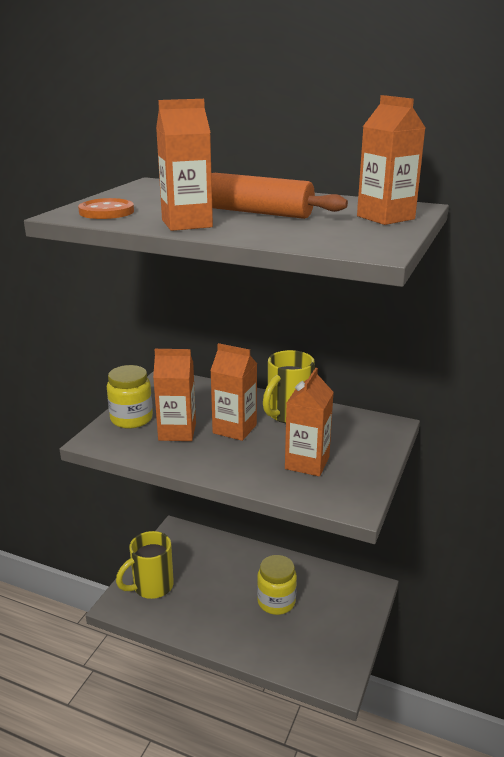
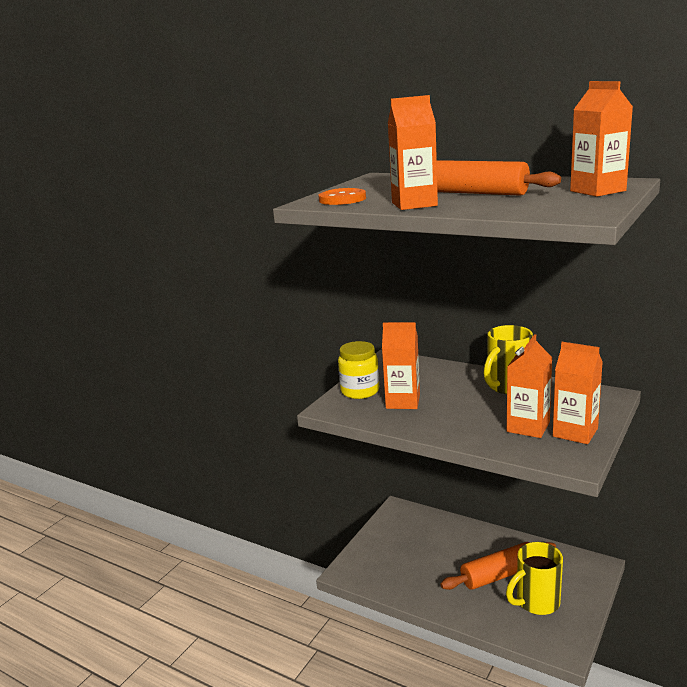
camera: 10 degrees right, 5 degrees down
(151, 587) = (377, 558): yellow mug -> yellow mug (536, 602)
(234, 429) = (457, 399): orange carton -> orange carton (575, 432)
(276, 601) = (499, 575): yellow jar -> orange rolling pin

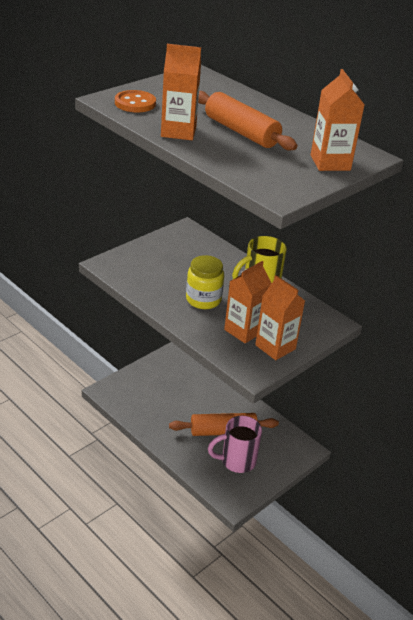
camera: 10 degrees right, 15 degrees up
(360, 391) = (141, 255): yellow jar -> yellow jar (203, 300)
(403, 401) = (167, 276): orange carton -> none
(536, 602) = (236, 461): yellow mug -> pink mug

